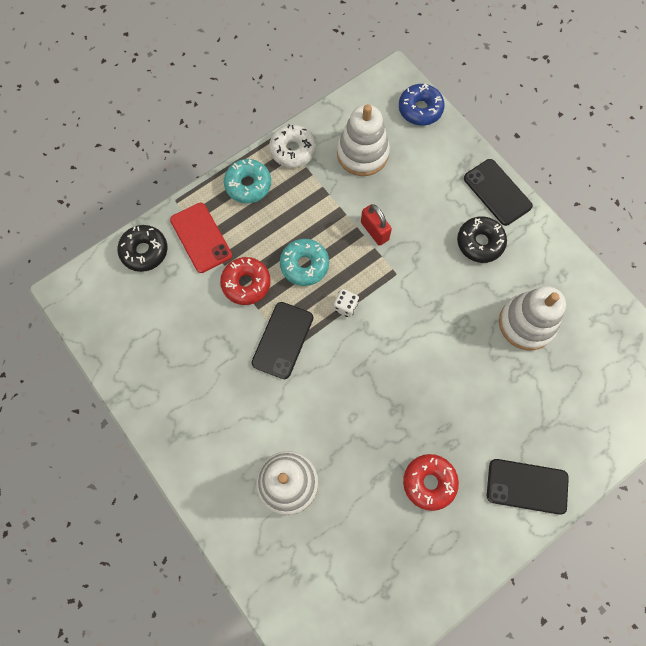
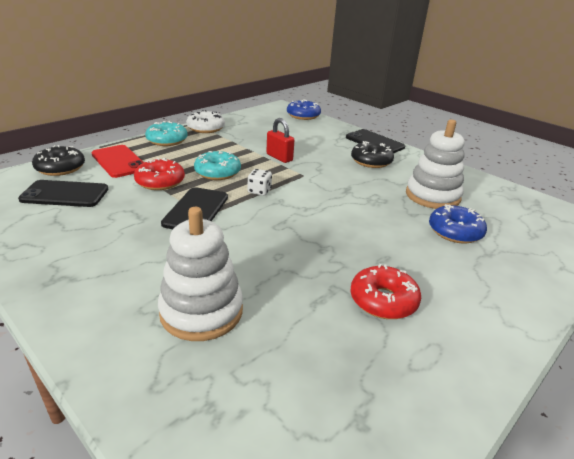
camera: 10 degrees left, 40 degrees down
(362, 153) = (263, 129): white stacking toy -> none
(525, 390) = (455, 232): none -> blue donut
(527, 486) = (499, 297): black phone -> black phone (65, 194)

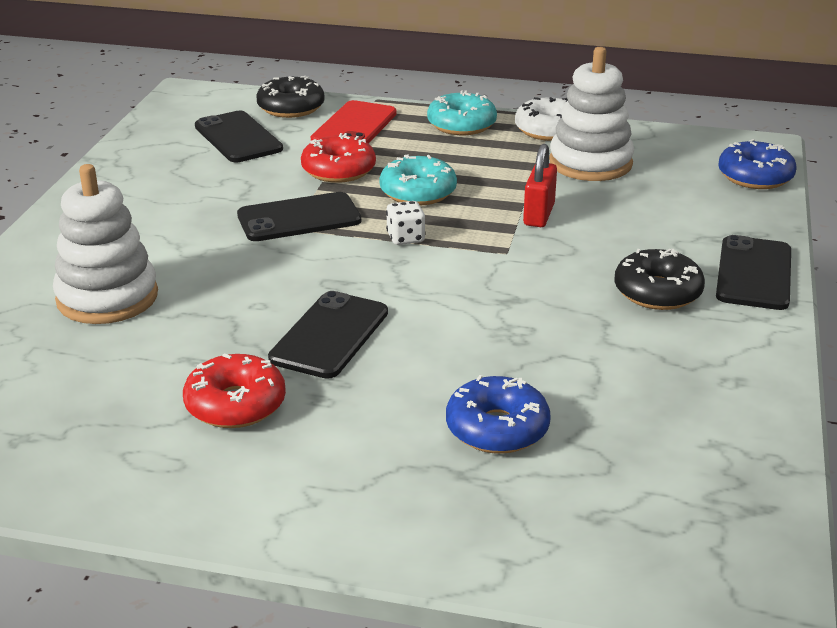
camera: 60 degrees right, 0 degrees up
(335, 245) = (330, 335): none -> black phone
(432, 196) = (604, 382): white stacking toy -> white stacking toy (590, 163)

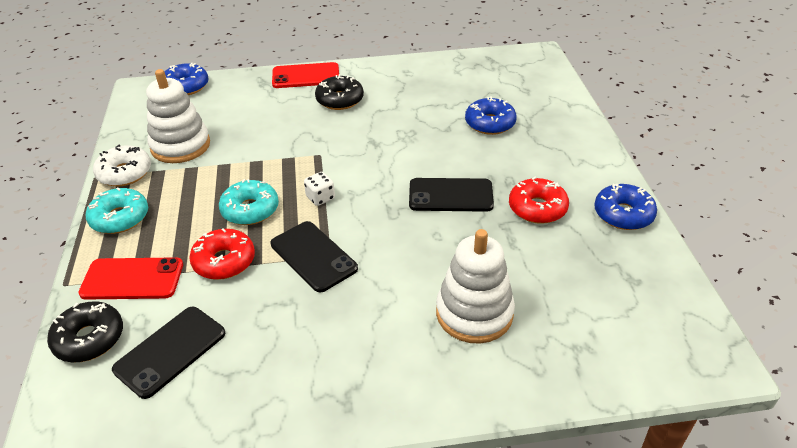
camera: 110 degrees left, 10 degrees up
(144, 488) = (623, 214): none -> blue donut
(538, 215) = (266, 152): red padlock -> none
(754, 274) = (306, 76): black phone -> red phone

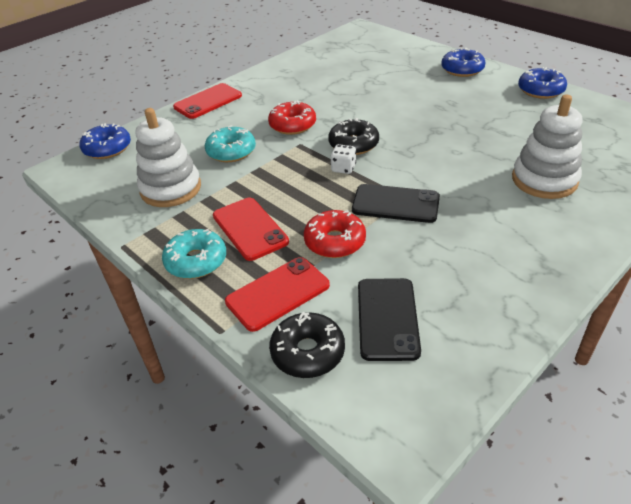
camera: 35 degrees left, 0 degrees up
(124, 173) = (147, 230): white donut -> none
(185, 212) = (250, 229): none -> red phone
(250, 210) = (301, 201): turquoise donut -> turquoise donut (231, 151)
(340, 100) = (260, 105): black donut -> black donut (353, 144)
(450, 195) = (429, 126): black phone -> none
(490, 123) = (390, 77): blue donut -> blue donut (462, 69)
(537, 208) = (491, 109): red donut -> red donut (292, 125)

